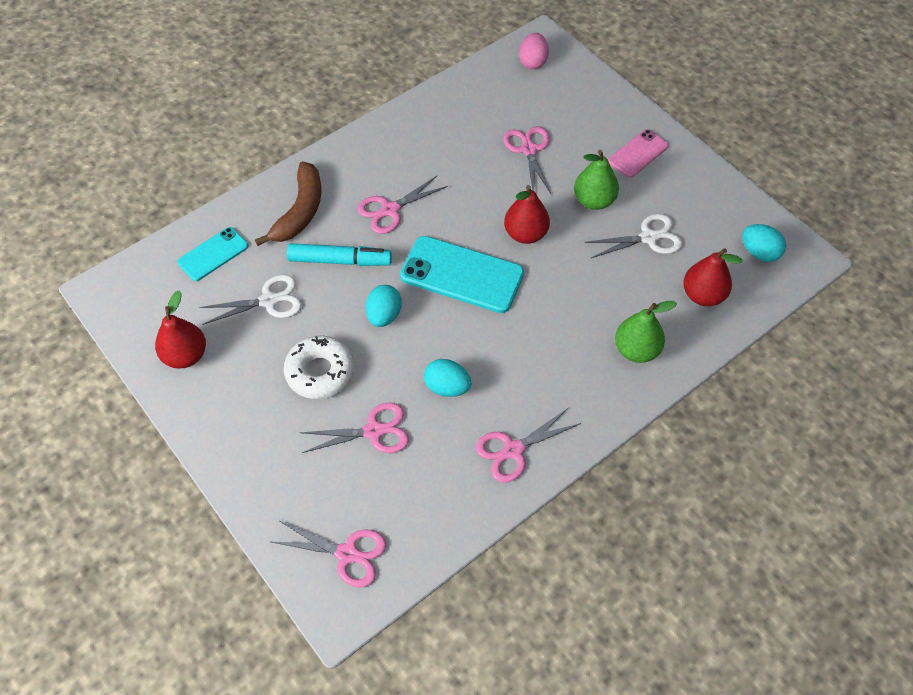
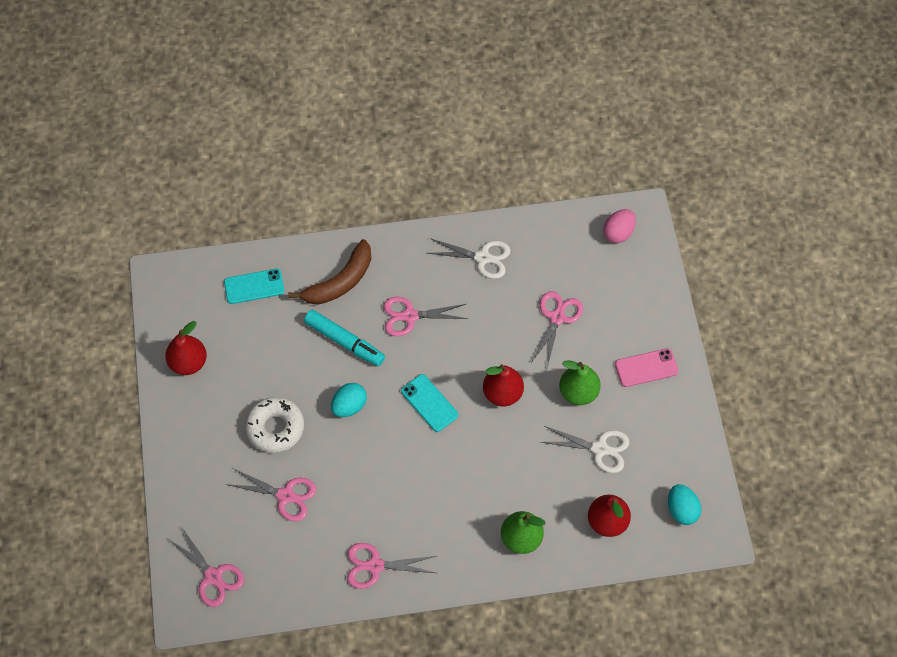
camera: 30 degrees right, 5 degrees up
(269, 300) = (272, 348): white scissors -> white scissors (483, 258)
(447, 387) = (359, 490): turquoise egg -> none
(462, 275) = (429, 403): turquoise phone -> turquoise phone, size x0.58

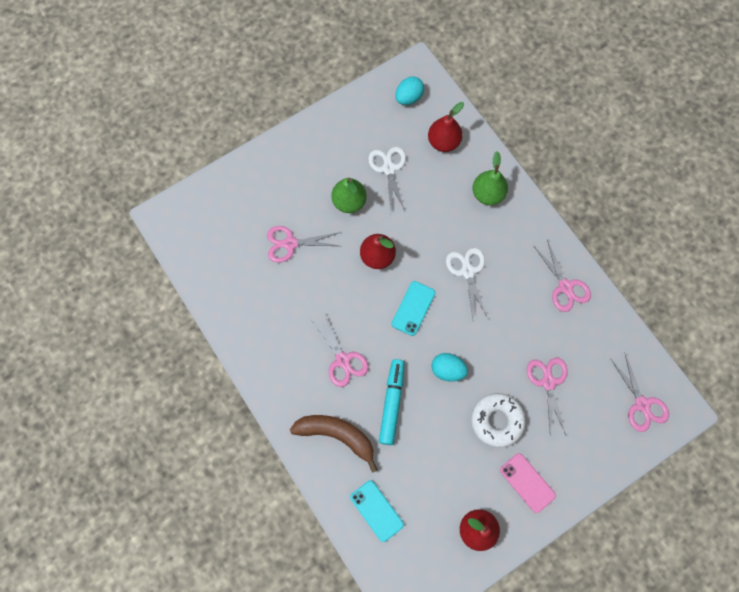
camera: 115 degrees left, 10 degrees up
(213, 576) = (642, 404): pink scissors -> pink scissors turned 135 degrees clockwise
(483, 258) = (260, 325): white scissors -> white scissors (467, 271)
(618, 233) = (189, 228): pink egg -> none
(646, 368) = (304, 162): pink phone -> pink phone (527, 482)

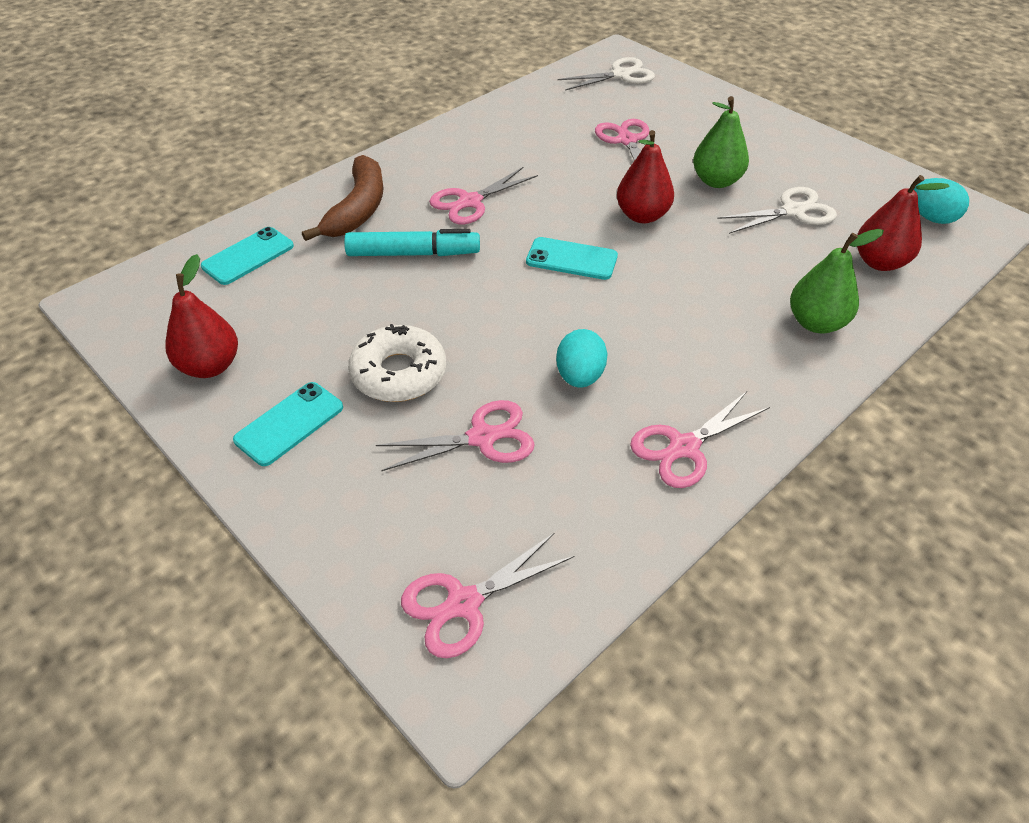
camera: 80 degrees right, 25 degrees down
(447, 370) = (478, 306): turquoise egg -> turquoise egg (580, 376)
(467, 271) = (658, 312): white scissors -> white scissors (621, 75)
(527, 482) = (289, 423): pink phone -> turquoise phone

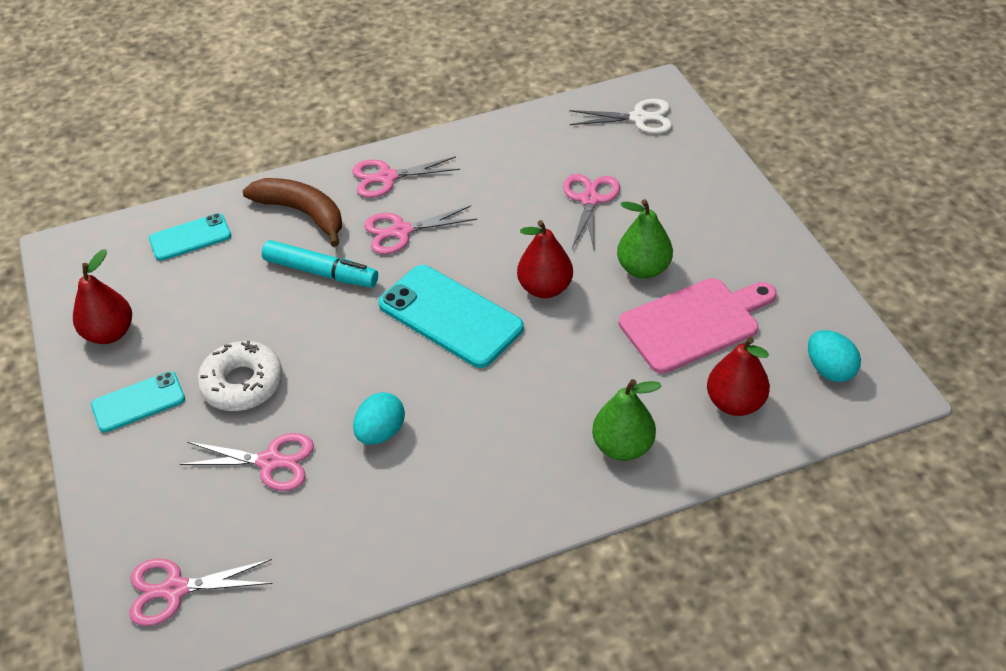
camera: 25 degrees right, 0 degrees up
(358, 209) = (302, 213): brown banana -> brown banana turned 90 degrees counterclockwise
(571, 259) = (450, 316): turquoise phone -> turquoise phone, size x1.72
(683, 447) = (420, 524): pink scissors -> pink scissors (387, 177)
(793, 211) = (694, 323): white scissors -> pink cutting board

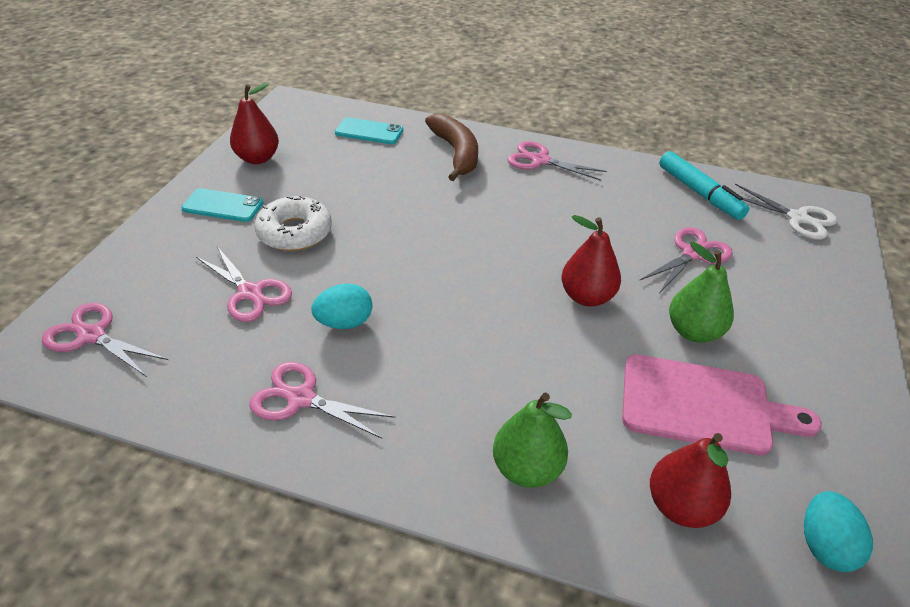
camera: 35 degrees right, 5 degrees down
(321, 272) = (427, 194): turquoise marker -> turquoise marker (699, 193)
(401, 231) = (513, 198): pink scissors -> pink scissors (301, 398)
(450, 316) = (487, 273): turquoise phone -> none

